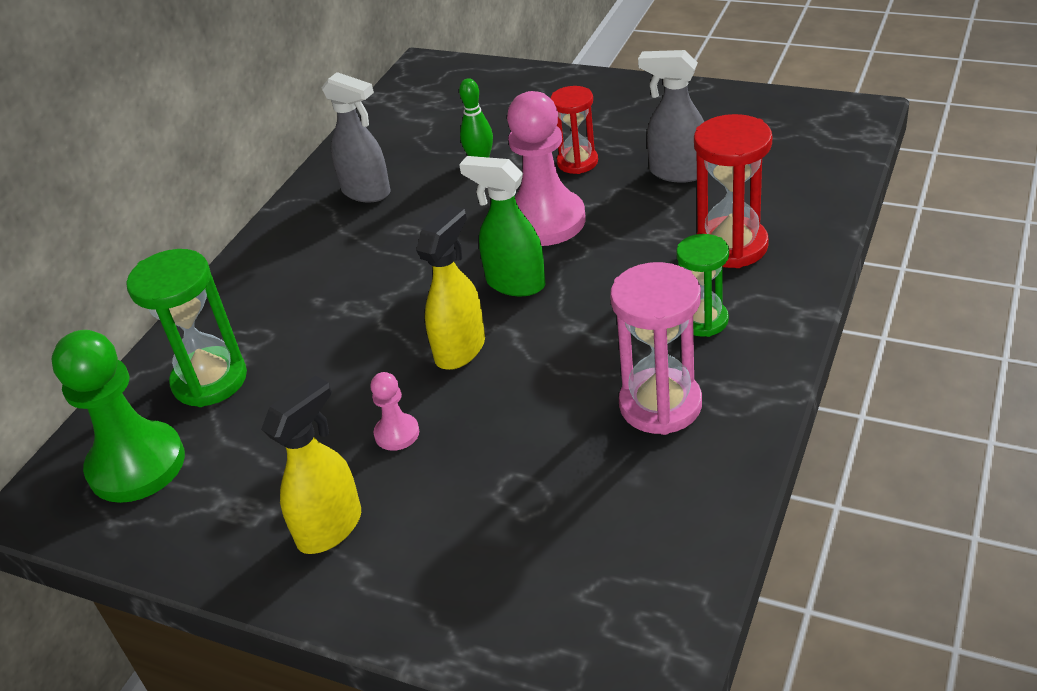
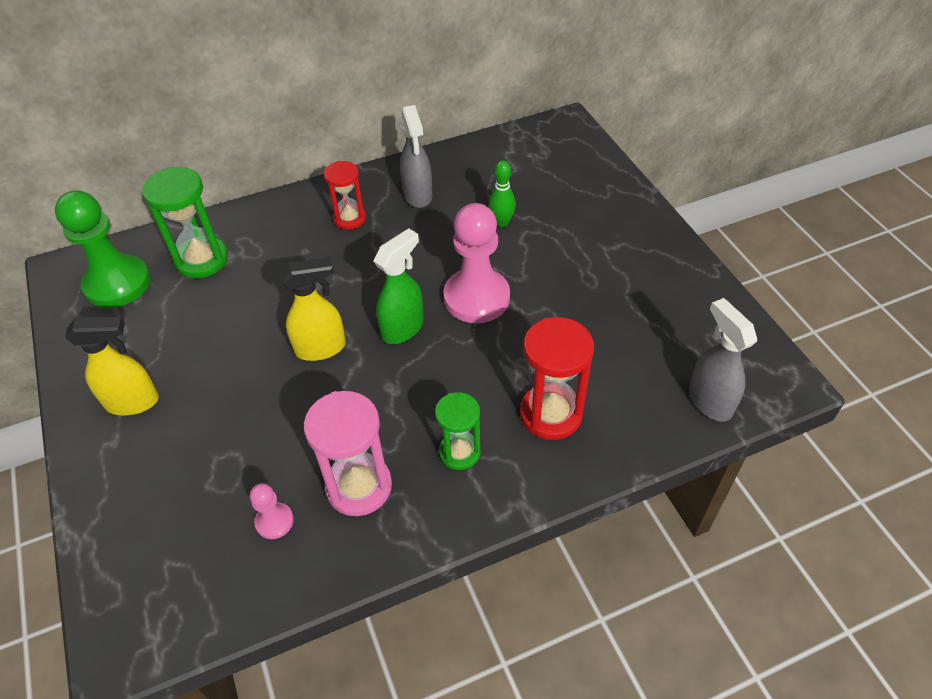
camera: 40 degrees right, 10 degrees up
(397, 433) = (227, 374): pink pawn -> pink pawn (274, 521)
(515, 283) = (403, 328): green spray bottle -> green spray bottle turned 60 degrees clockwise
(577, 162) = (552, 269): red hourglass -> red hourglass (349, 218)
(677, 172) = (598, 328): grey spray bottle -> grey spray bottle (709, 401)

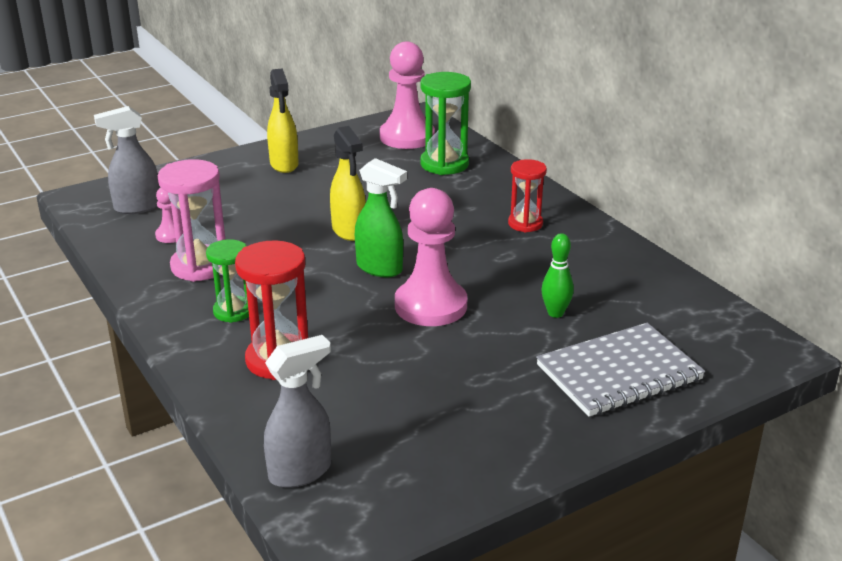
camera: 80 degrees right, 20 degrees down
(117, 283) = (407, 137): green pawn -> pink pawn
(418, 195) = (578, 257): grey spray bottle -> grey spray bottle (137, 207)
(586, 202) = (619, 373): none -> grey notebook

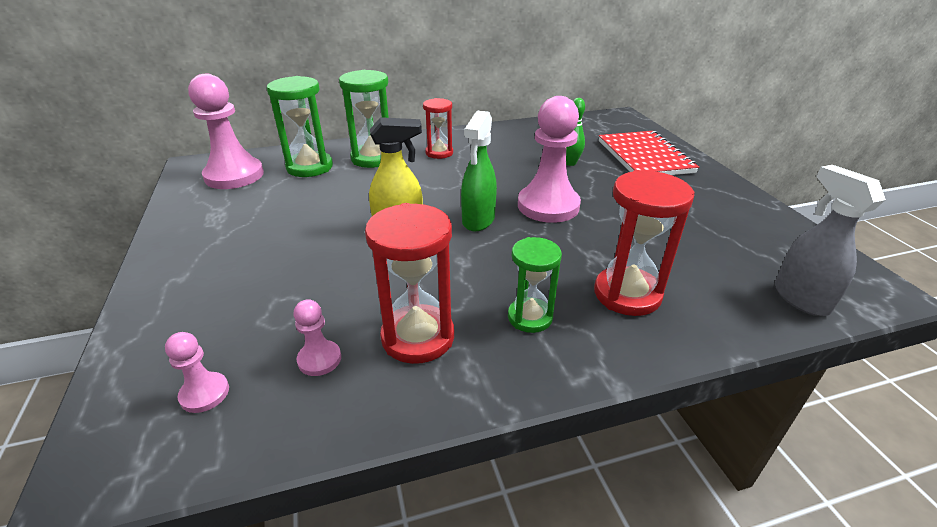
camera: 75 degrees left, 5 degrees up
(137, 207) = (204, 393): grey spray bottle -> pink pawn
(200, 266) = (418, 337): pink hourglass -> red hourglass
(284, 165) = (213, 250): yellow spray bottle -> none
(380, 268) = (478, 220): green spray bottle -> green spray bottle turned 150 degrees clockwise
(485, 190) = (373, 158): none -> green hourglass
(619, 373) = (644, 157): grey notebook -> red notebook

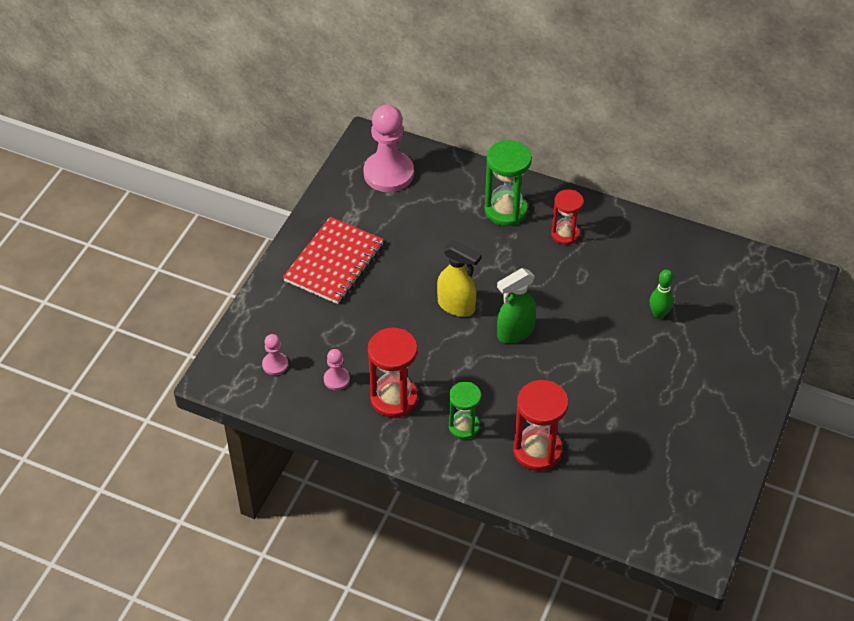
camera: 40 degrees right, 15 degrees up
(309, 167) = (449, 194): green hourglass -> none
(548, 206) = (580, 350): pink pawn -> none
(644, 157) = (735, 346): red notebook -> red notebook (334, 262)
(800, 298) = (638, 524): grey spray bottle -> none

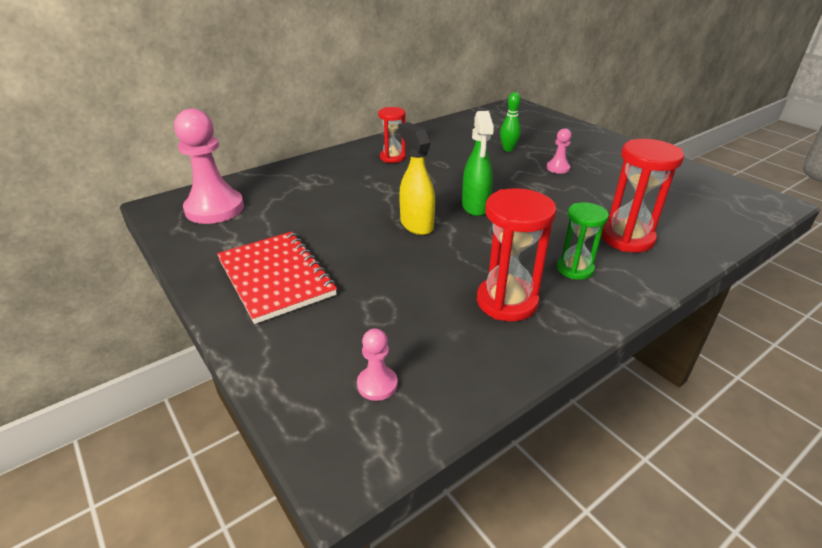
camera: 60 degrees left, 15 degrees down
(336, 379) = (446, 336): pink pawn -> pink pawn (558, 168)
(456, 306) = (416, 225): yellow spray bottle -> yellow spray bottle turned 90 degrees counterclockwise
(505, 210) = (337, 171): green hourglass -> none

